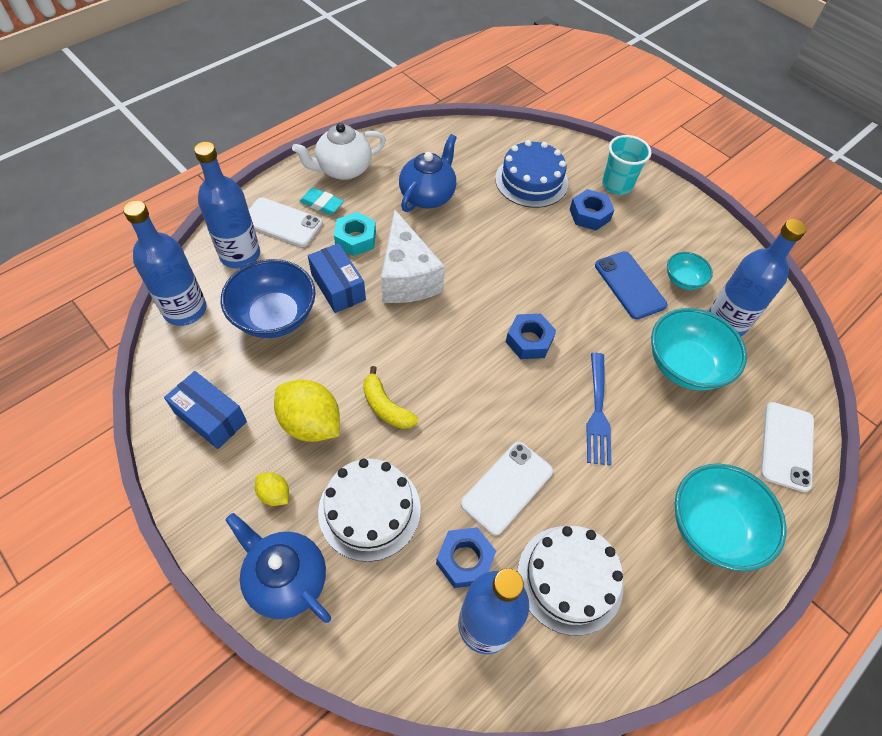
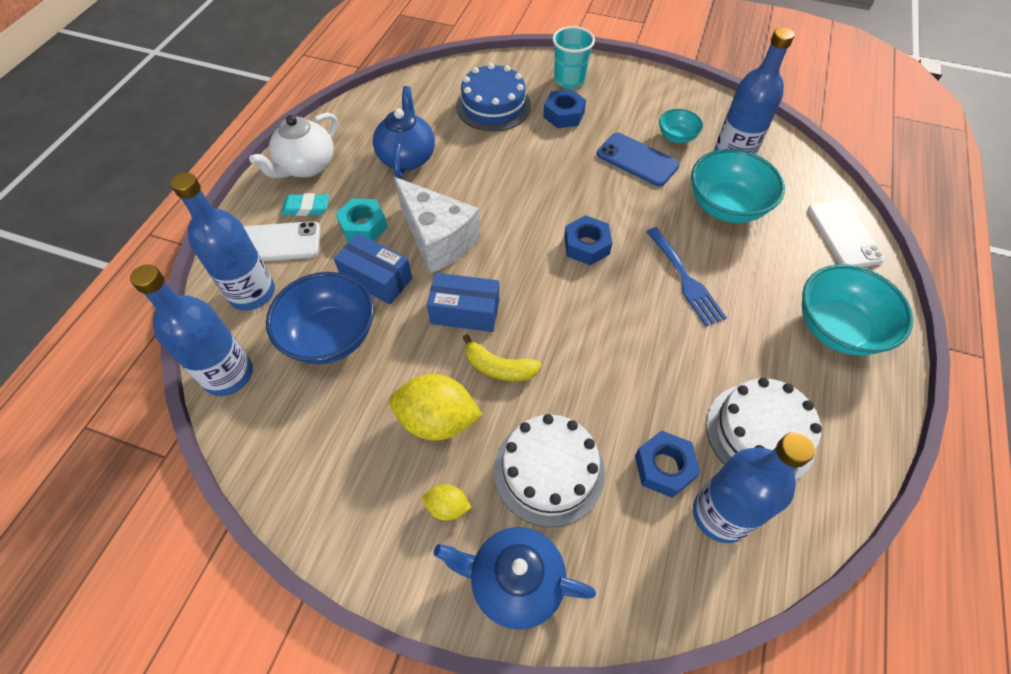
camera: 25 degrees left, 0 degrees up
(210, 417) = (330, 467): blue box -> blue box (465, 312)
(507, 487) = (655, 383): white phone -> none

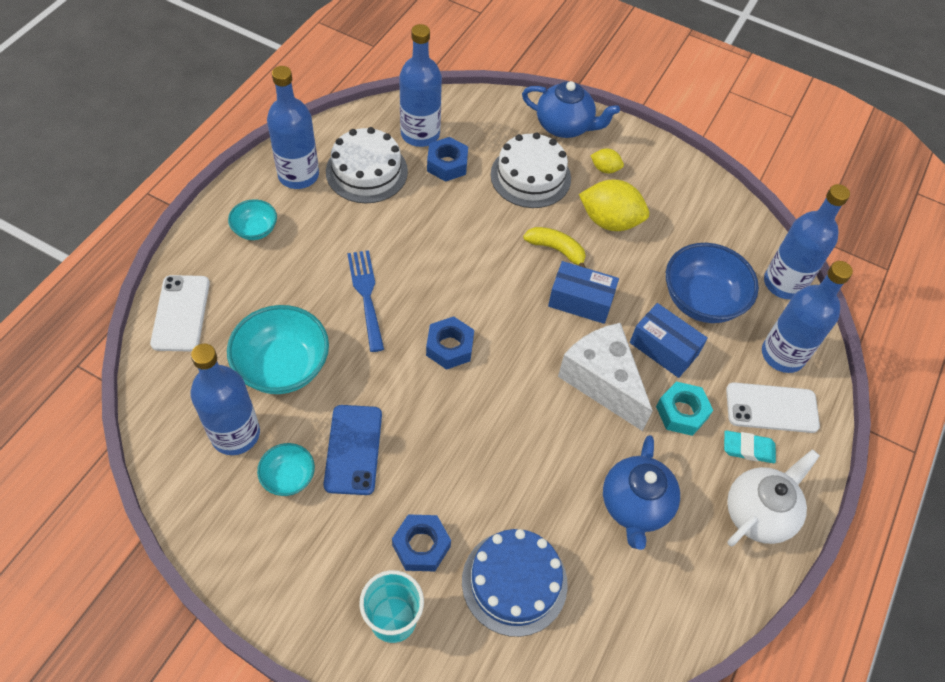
camera: 175 degrees left, 0 degrees up
(637, 160) = (353, 449): blue phone -> blue phone turned 45 degrees clockwise
(837, 328) = (255, 230): turquoise bowl -> turquoise bowl, size x0.53
(837, 409) = (298, 175): none -> blue bottle

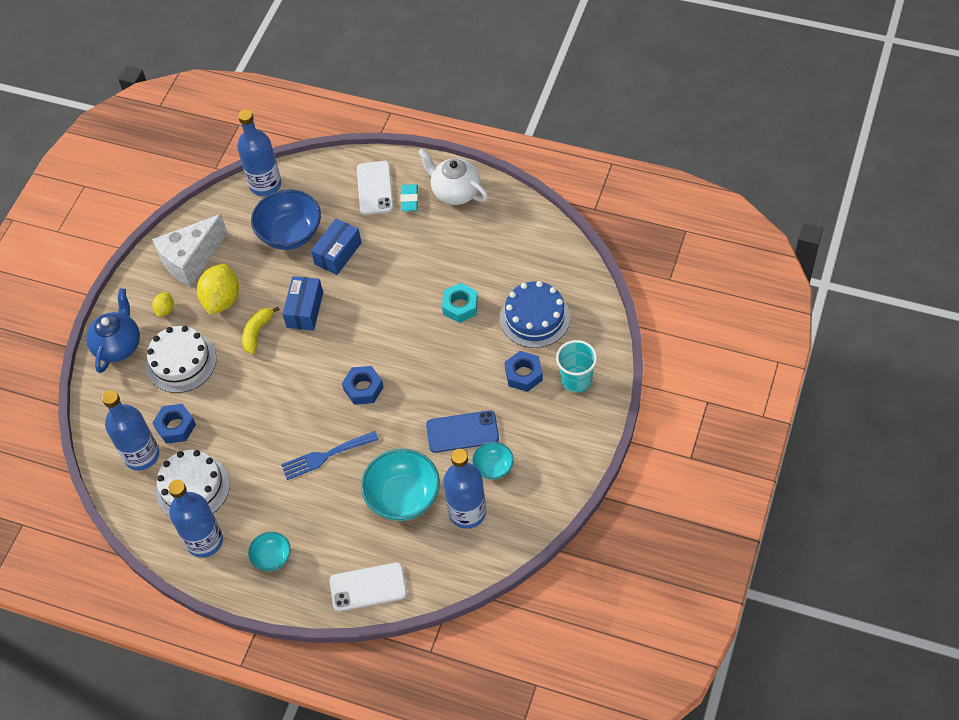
camera: 90 degrees left, 0 degrees up
(602, 381) = (374, 288): white cheese -> white cheese (191, 260)
(635, 505) = (466, 258): blue teapot -> none
(681, 412) = (389, 238): turquoise nut -> turquoise nut (460, 306)
(782, 355) = (329, 183): blue bottle -> none

